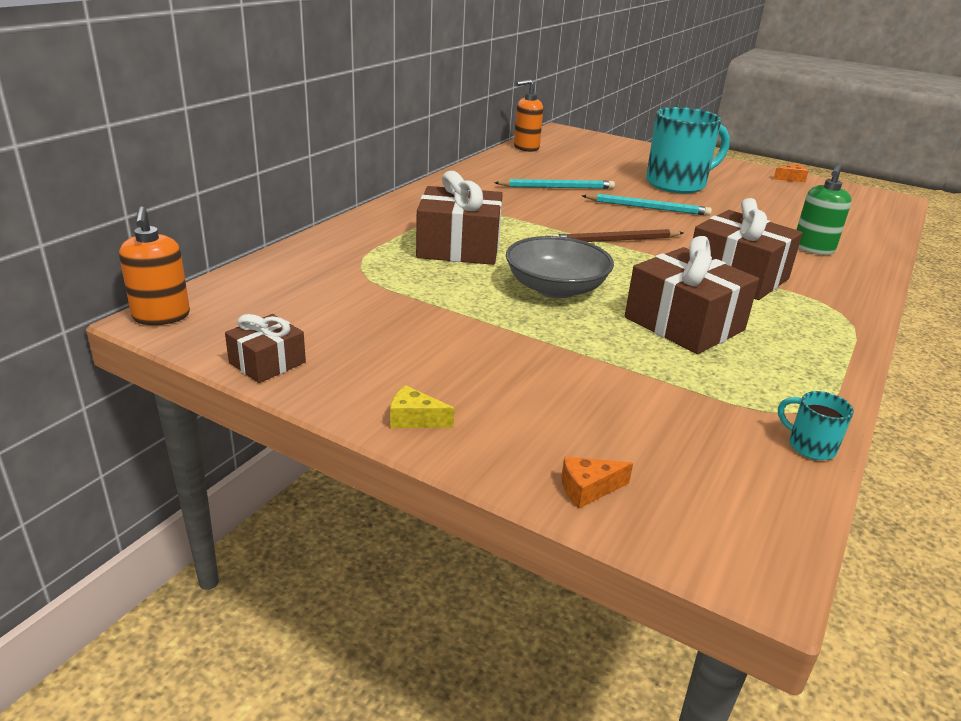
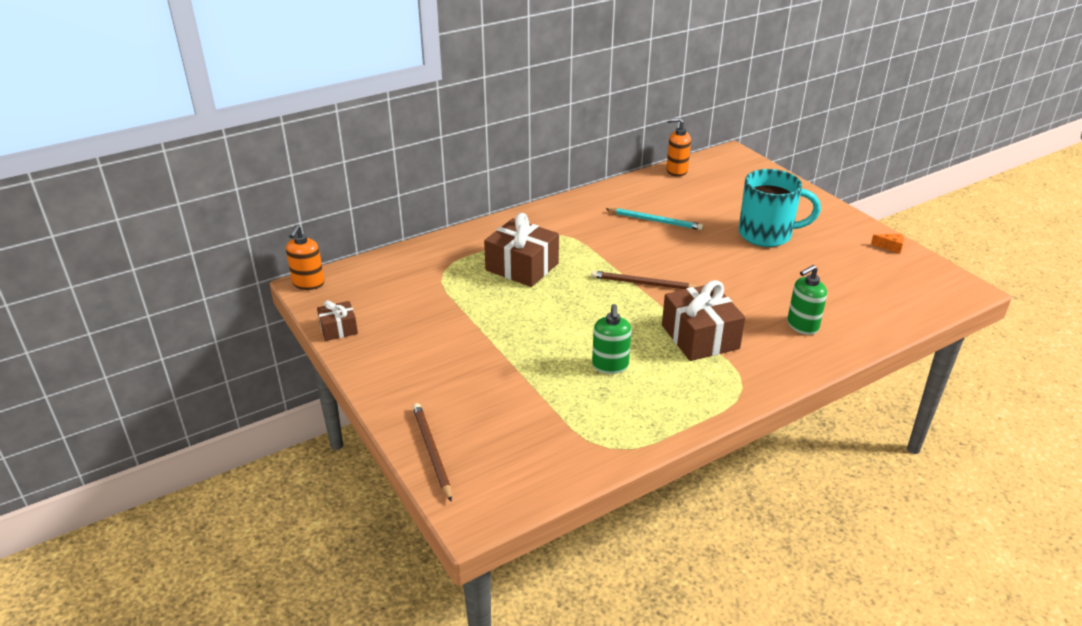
camera: 30 degrees right, 5 degrees up
(414, 419) = (383, 385): yellow cheese -> none
(556, 288) = (553, 316): grey bowl -> none
(588, 489) = (432, 451): orange cheese -> brown pencil
(648, 208) = (708, 256): turquoise pencil -> none
(684, 324) = (610, 366): brown gift -> green soap dispenser
(810, 446) = (586, 469): turquoise mug -> none

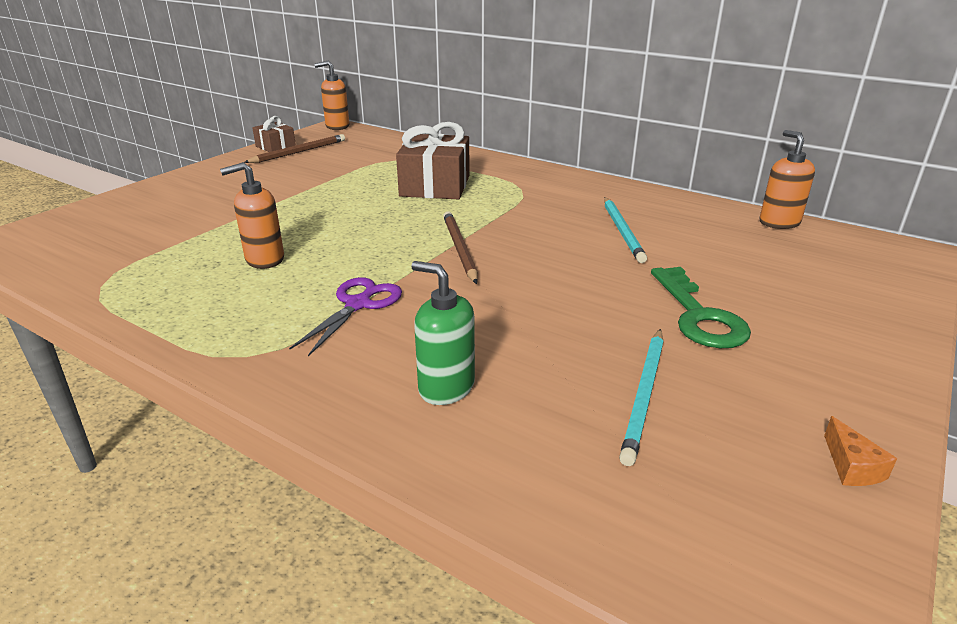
camera: 65 degrees right, 5 degrees down
(432, 451) = (97, 209): brown pencil -> brown pencil (299, 152)
(610, 366) = (264, 259): green soap dispenser -> orange soap dispenser
(700, 337) = (358, 304): brown gift -> purple scissors
(767, 235) = (699, 315): turquoise mug -> green key
(829, 274) = (644, 395): none -> turquoise pencil

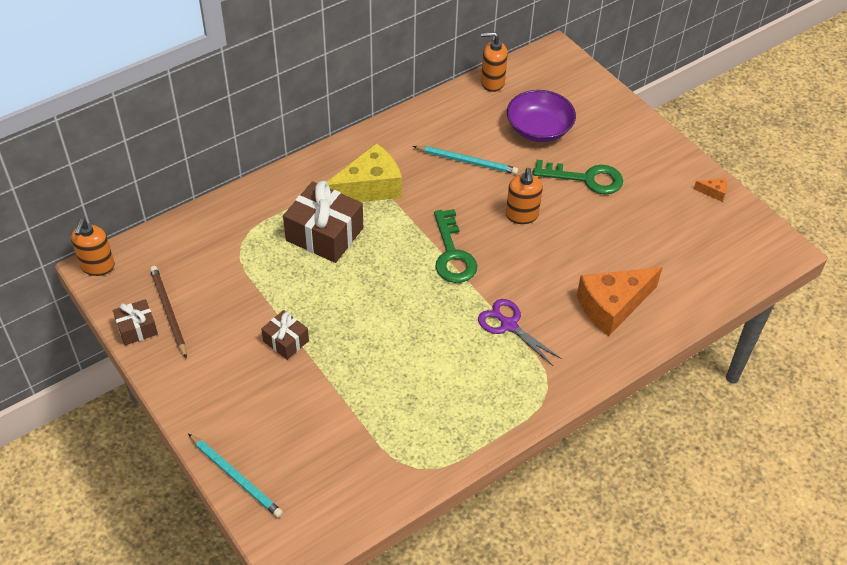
camera: 70 degrees left, 20 degrees up
(264, 259) = (418, 366): orange soap dispenser -> orange soap dispenser (522, 215)
(281, 195) = (286, 341): none -> brown gift
(446, 387) = (612, 306): green soap dispenser -> orange cheese
(459, 248) = (452, 254): brown pencil -> green key
(520, 192) = (369, 188): none -> yellow cheese
(644, 395) = (646, 233): turquoise pencil -> turquoise pencil (236, 477)
(745, 264) = (539, 129): none -> purple bowl

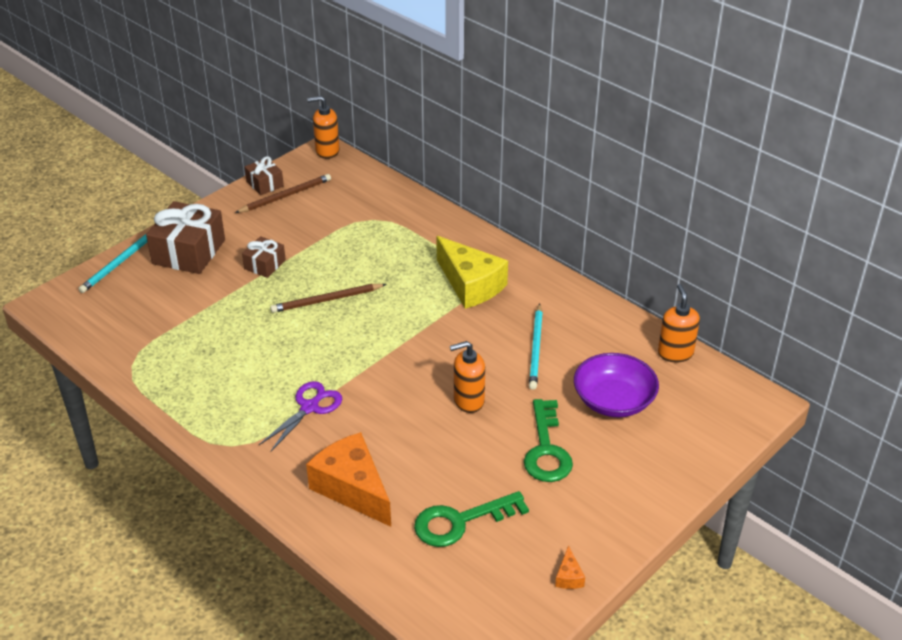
camera: 80 degrees right, 10 degrees down
(324, 234) = (399, 266): brown gift -> brown gift (189, 252)
(360, 296) = (326, 300): none -> brown pencil
(452, 254) = (397, 355): green key -> green key (461, 521)

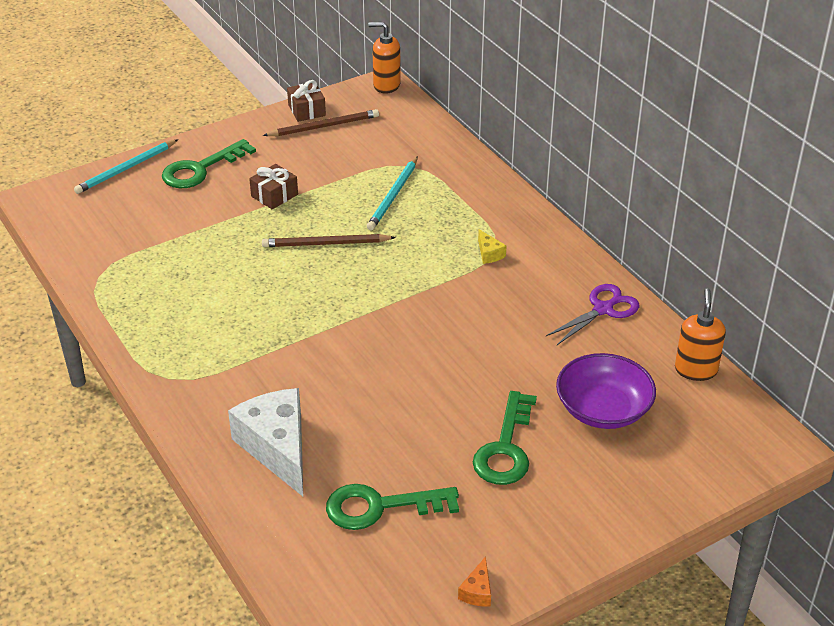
camera: 15 degrees right, 0 degrees up
(189, 252) = (201, 169): brown gift -> green key
(309, 407) = (265, 354): purple scissors -> purple scissors (603, 309)
(352, 489) = (277, 448): orange cheese -> white cheese
(468, 401) = (438, 379): orange soap dispenser -> none
(470, 285) = (489, 254): yellow cheese -> yellow cheese, size x0.40
(536, 349) = (536, 336): turquoise pencil -> turquoise pencil (393, 196)

